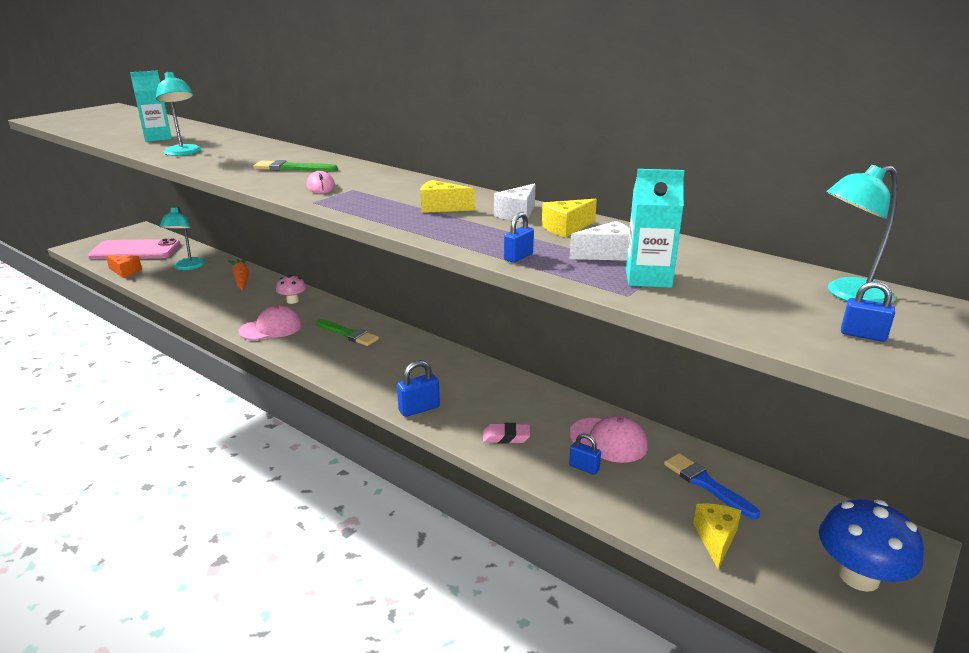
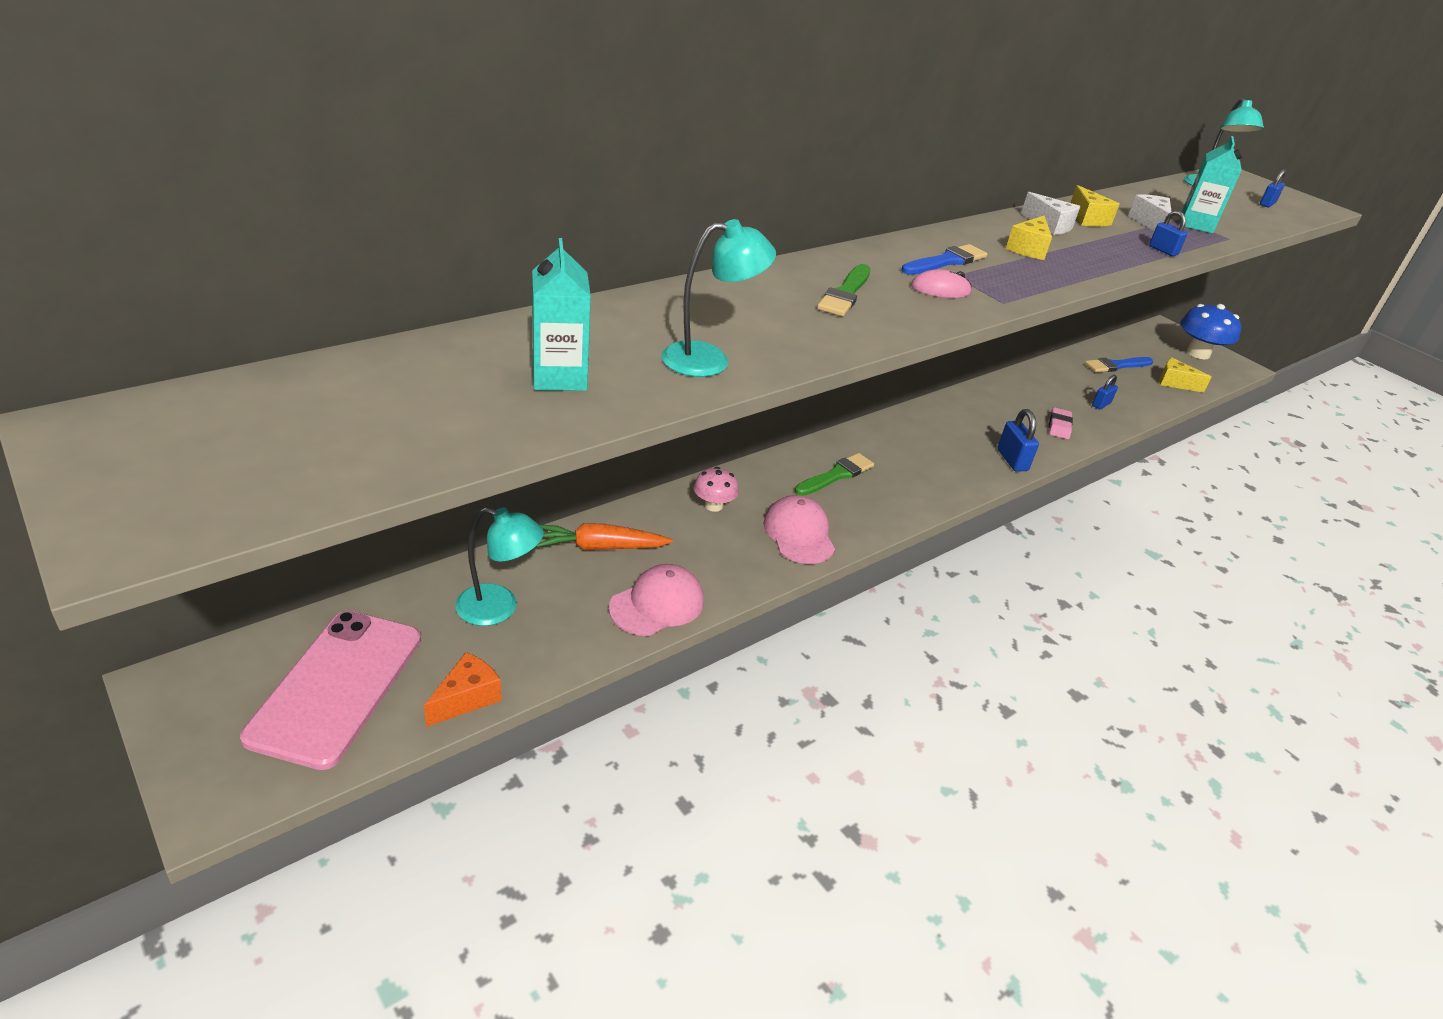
camera: 80 degrees left, 10 degrees up
(378, 186) = (946, 261): none -> blue brush
(608, 440) = (1063, 383): pink cap -> pink cap (657, 604)

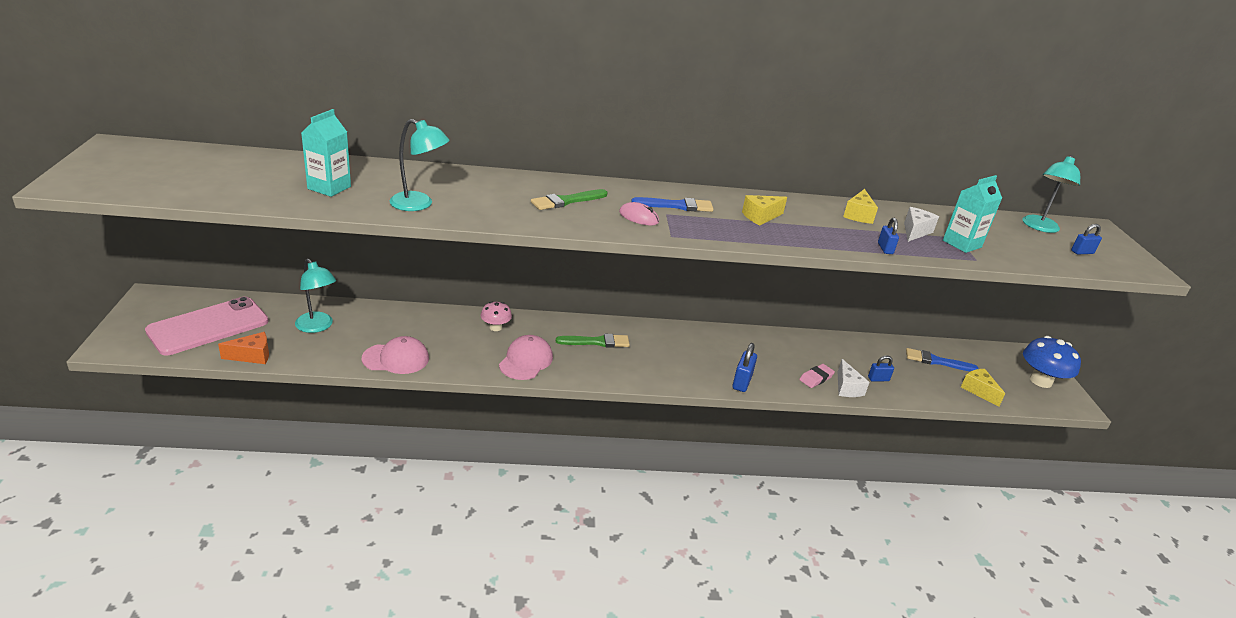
camera: 35 degrees right, 5 degrees down
(599, 547) = (404, 321): orange carrot -> none
(1049, 225) = (812, 210): white cheese -> white cheese (847, 388)

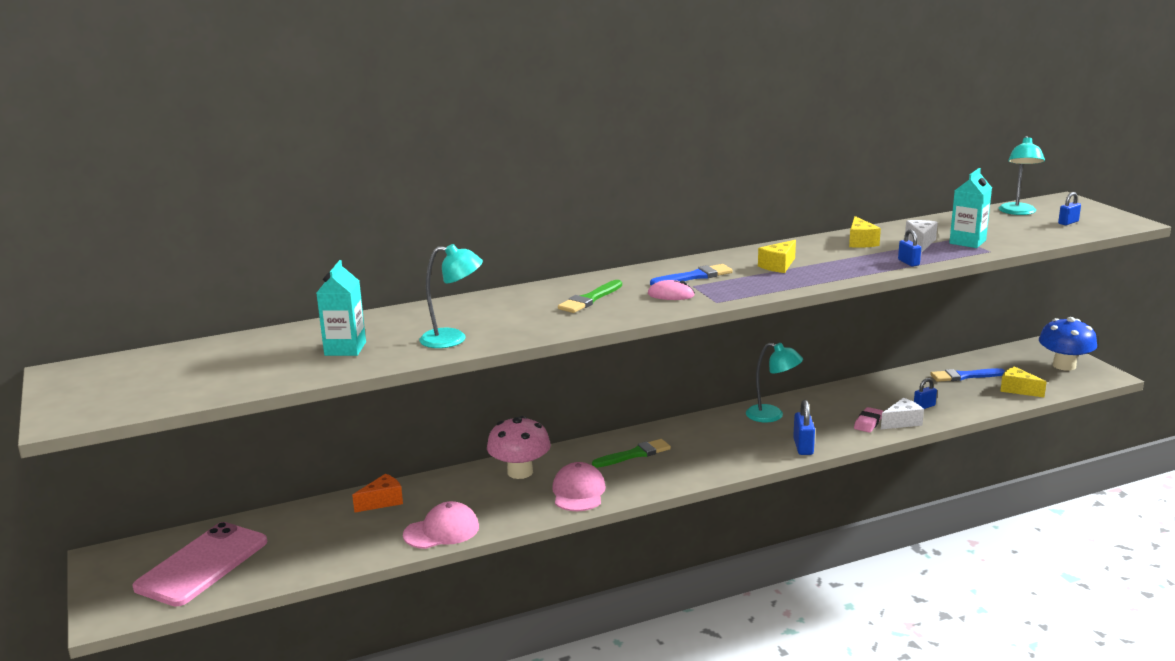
camera: 15 degrees left, 10 degrees down
(252, 356) = (281, 576): orange cheese -> orange cheese (382, 502)
(317, 326) = (327, 528): turquoise lamp -> turquoise lamp (772, 416)
(495, 327) = (520, 472): pink mushroom -> pink mushroom, size x1.76
(847, 388) = (902, 422): white cheese -> white cheese turned 90 degrees counterclockwise

